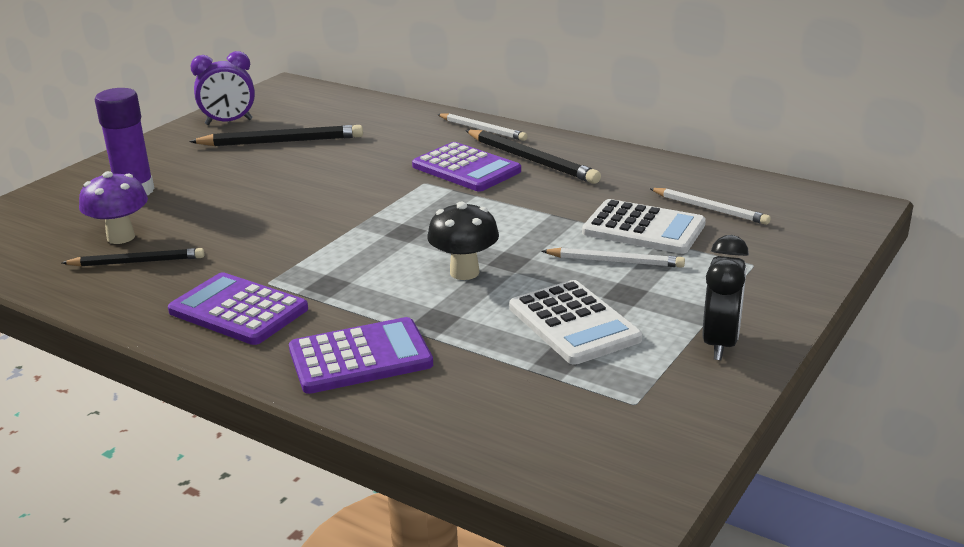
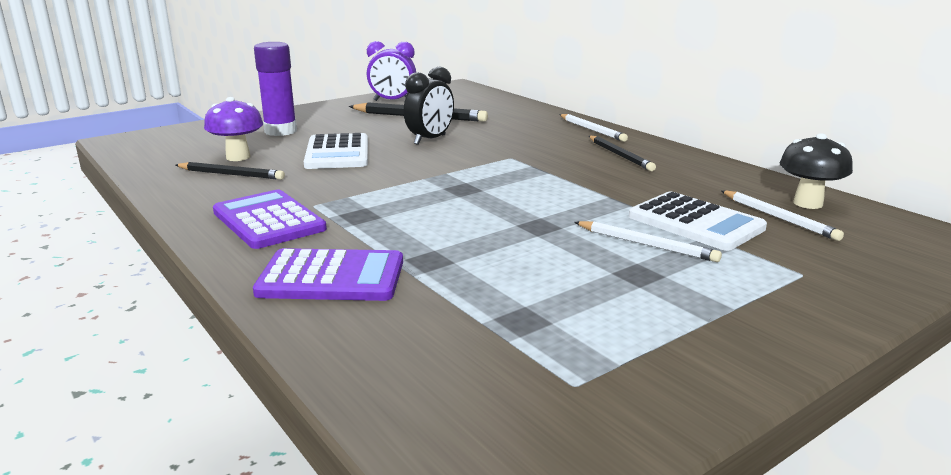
camera: 20 degrees right, 5 degrees down
(464, 272) = (489, 227): black mushroom -> black mushroom (808, 203)
(466, 168) = (556, 153): purple calculator -> none
(531, 160) = (620, 155): black pencil -> black pencil, size x0.66
(574, 323) = (563, 290): white calculator -> white calculator (337, 153)
(720, 343) = (719, 344): black clock -> black clock (430, 140)

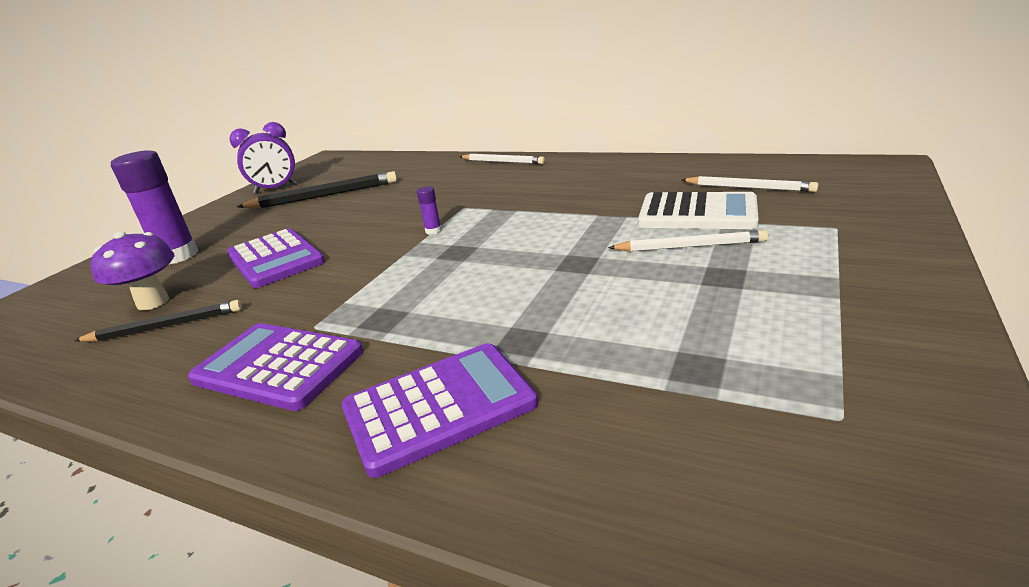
camera: 25 degrees left, 5 degrees up
(337, 153) = (275, 259): white calculator -> purple calculator
(430, 140) = (362, 214): black clock -> none
(465, 168) = (433, 231): none -> purple glue stick
(620, 155) = (556, 176): black pencil -> none
(808, 203) = (750, 170): black mushroom -> none

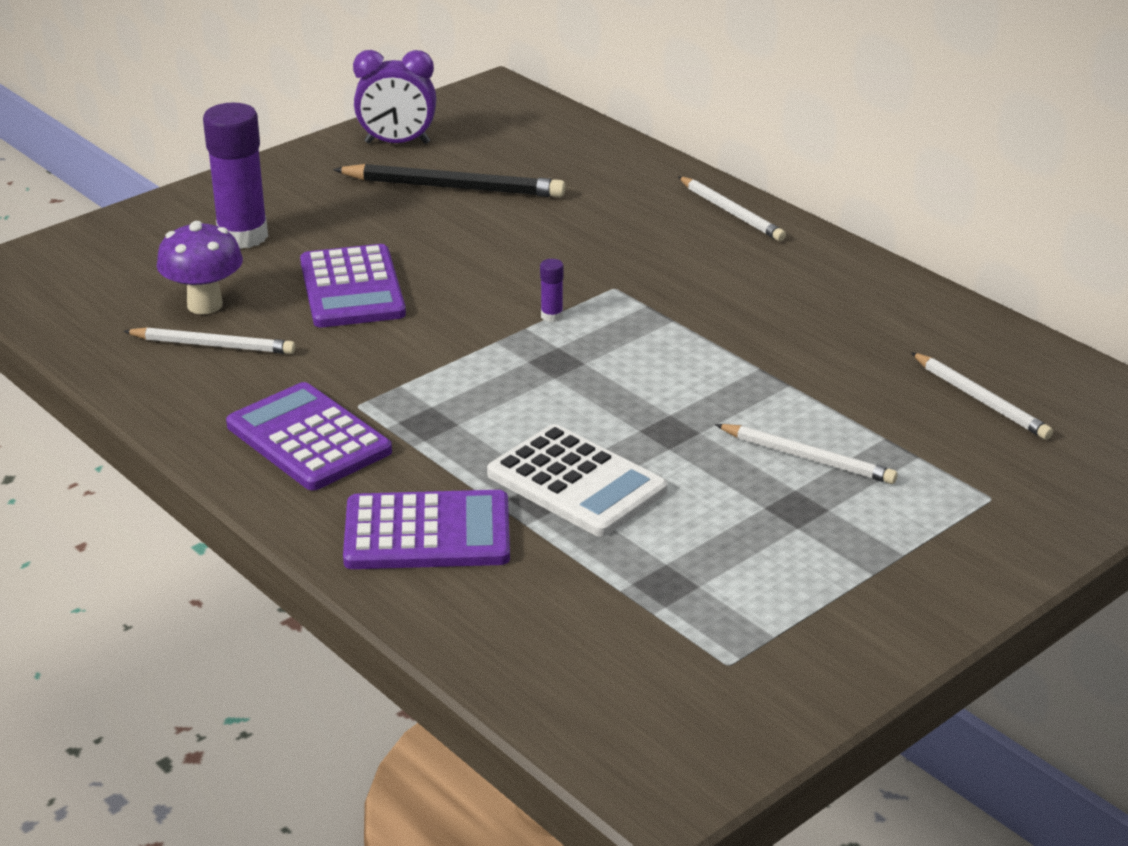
camera: 20 degrees right, 5 degrees up
(165, 326) = (213, 345): black pencil -> white pencil
(697, 213) = (872, 414): white calculator -> white calculator (577, 482)

